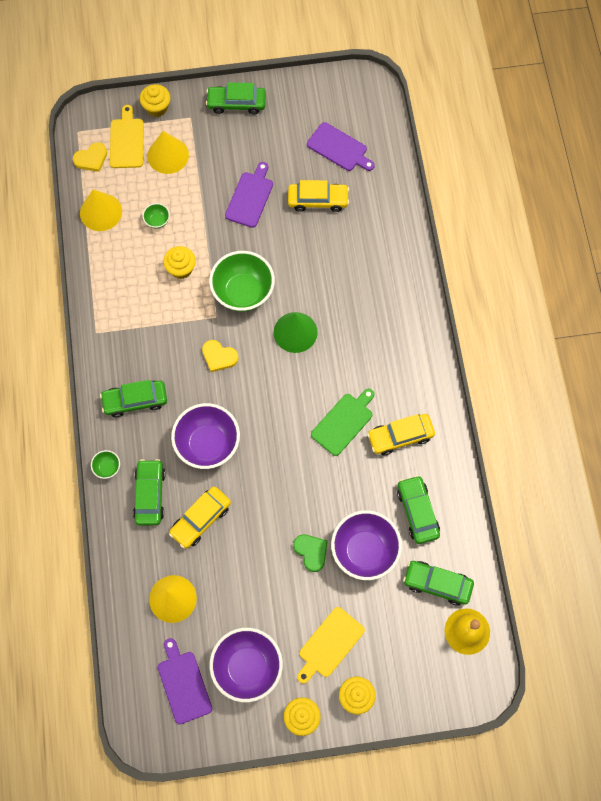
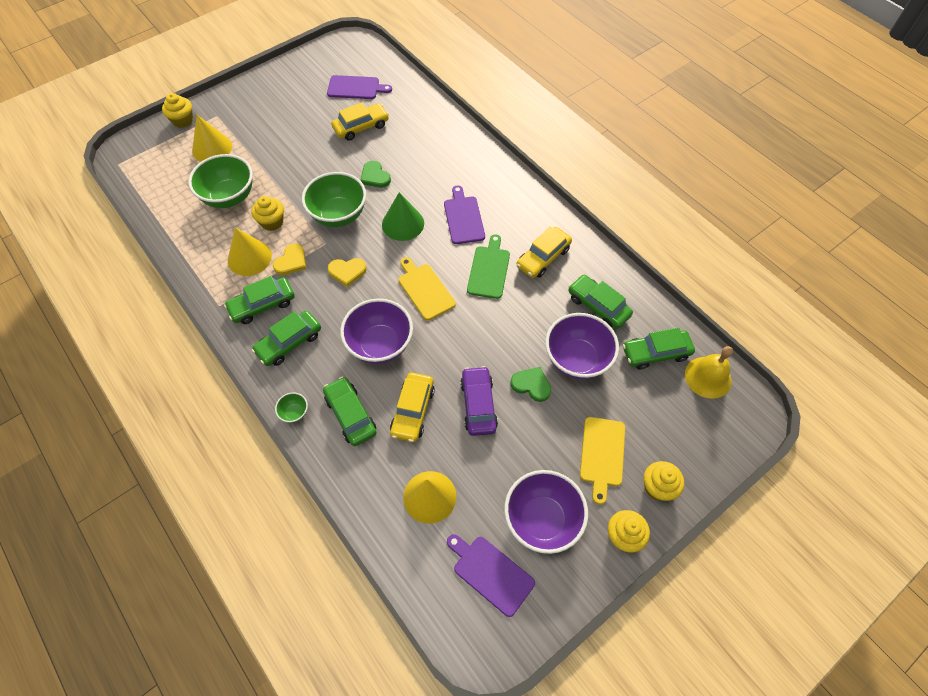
camera: 30 degrees left, 10 degrees down
(91, 158) = (142, 178): yellow heart -> yellow heart (291, 261)
(101, 212) = (172, 212): yellow cone -> yellow cone (249, 257)
(127, 141) = (168, 153): yellow cutting board -> yellow cutting board (425, 290)
(157, 221) = (229, 197): green bowl -> green bowl, size x2.31
(236, 103) = (251, 92): green car -> green car (262, 305)
(250, 197) = (302, 148): purple cutting board -> purple cutting board (463, 218)
(256, 544) = (478, 405): none -> purple car
(299, 266) = (375, 176): none -> green heart

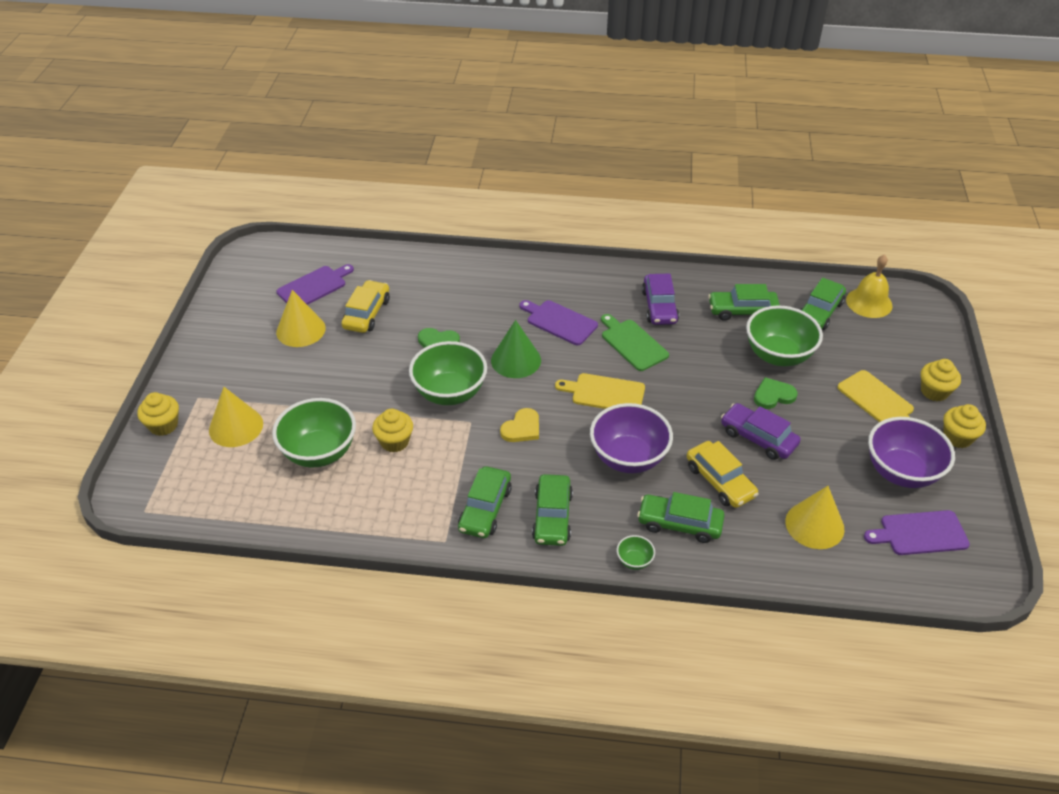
camera: 45 degrees left, 15 degrees down
(249, 257) = (416, 484): yellow cone -> yellow cone (301, 330)
(291, 261) = (460, 457): yellow heart -> none
(543, 257) = (659, 307): yellow car -> purple car
(577, 359) = (778, 355): purple bowl -> green bowl

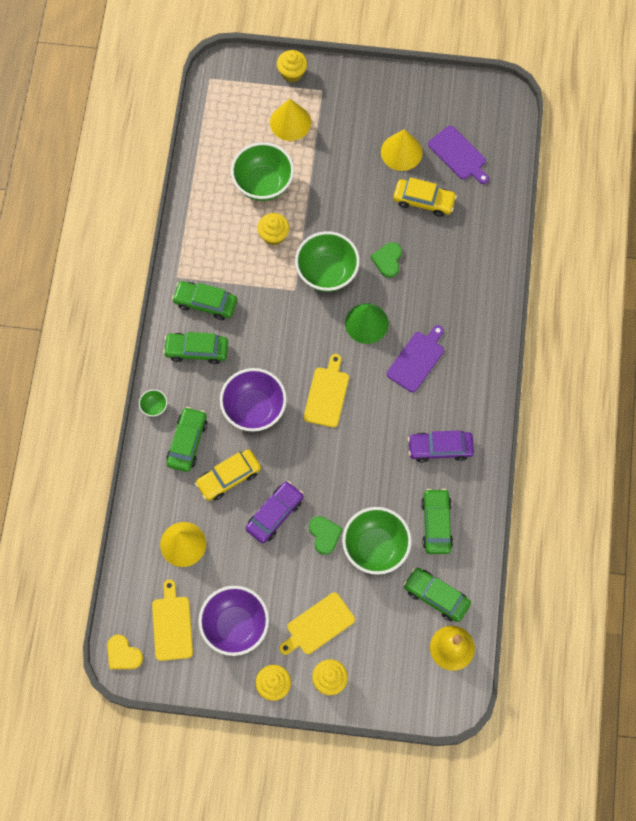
camera: 90 degrees right, 25 degrees up
(522, 428) = (287, 328): yellow heart -> yellow heart (123, 654)
(632, 343) = (389, 421): green cutting board -> none
(920, 533) = (172, 625): purple cutting board -> yellow cutting board

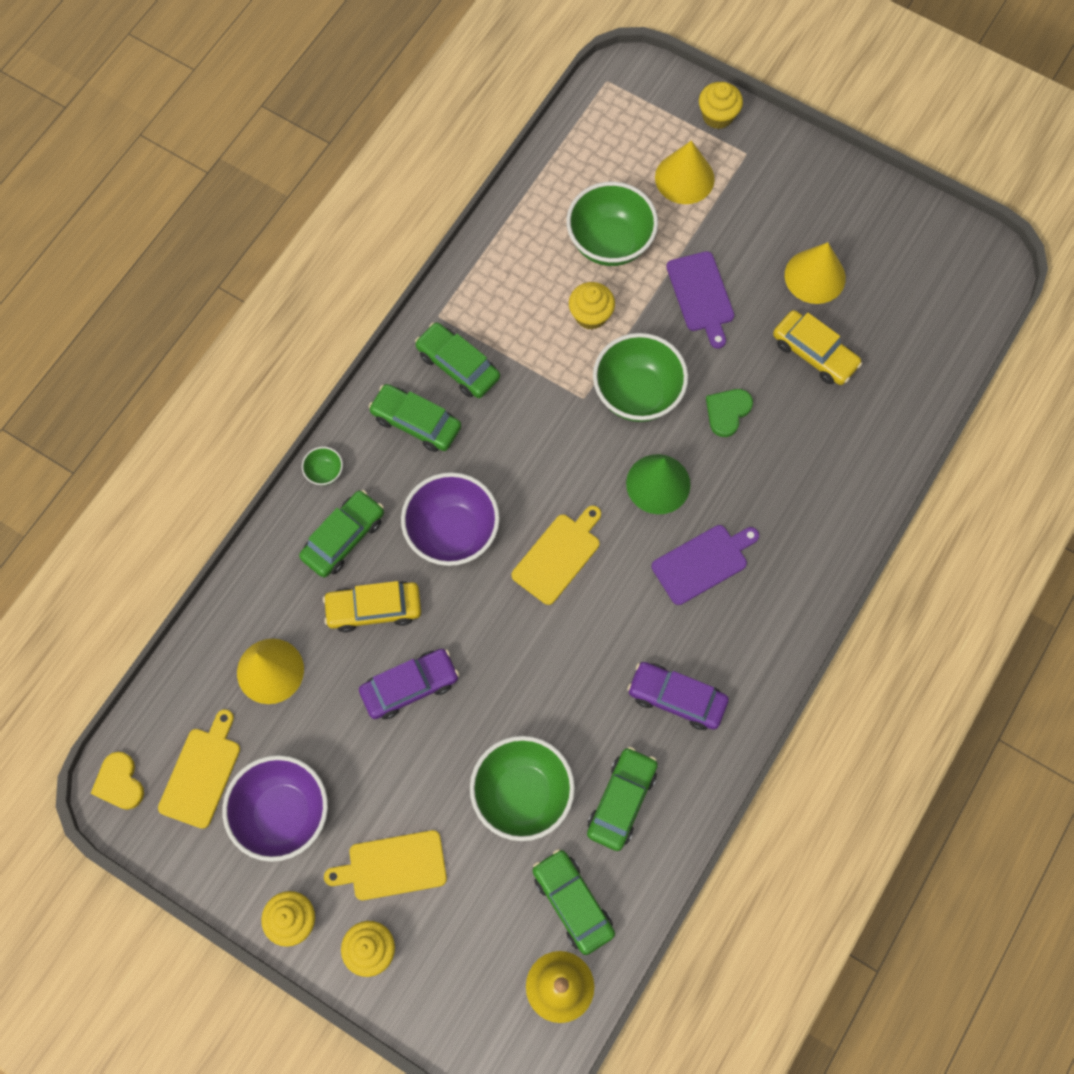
camera: 25 degrees right, 0 degrees up
(324, 535) = (462, 745): green heart -> none
(458, 155) = (891, 312): purple cutting board -> purple cutting board (701, 295)

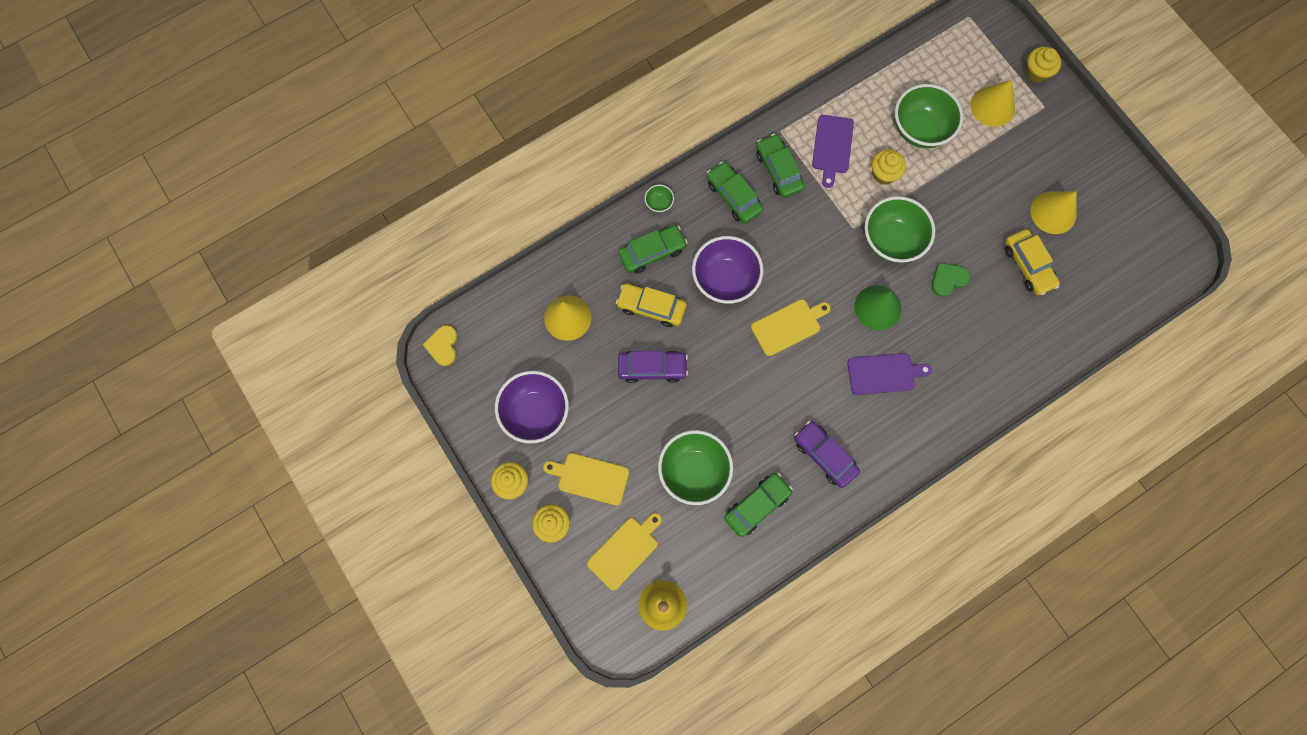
camera: 25 degrees right, 5 degrees up
(201, 773) = (496, 363): yellow cutting board -> yellow cutting board (625, 551)
(573, 902) = (695, 556): green car -> none
(701, 295) = (966, 192): purple cutting board -> purple cutting board (832, 147)

